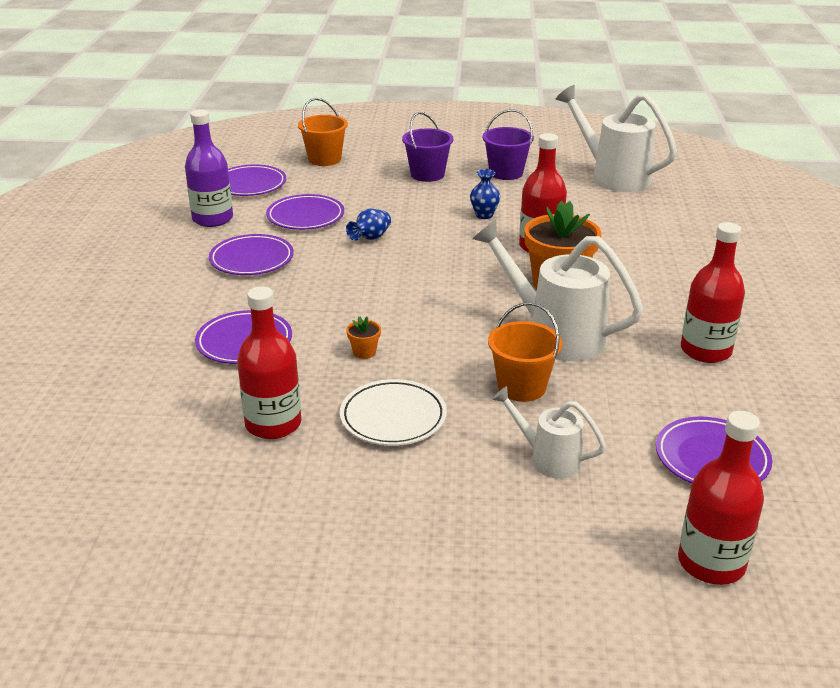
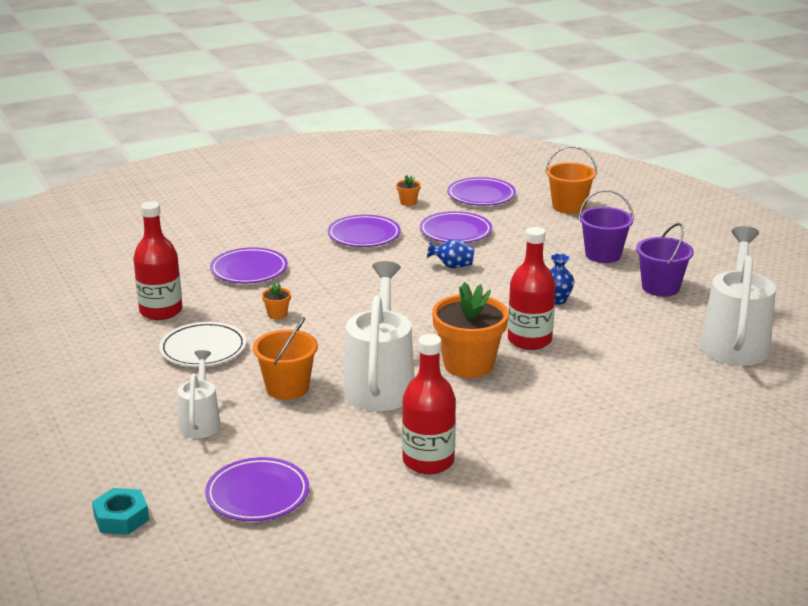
camera: 60 degrees right, 5 degrees down
(212, 219) = (408, 202): purple bottle -> orange flower pot
(711, 563) = (121, 518): red bottle -> turquoise nut

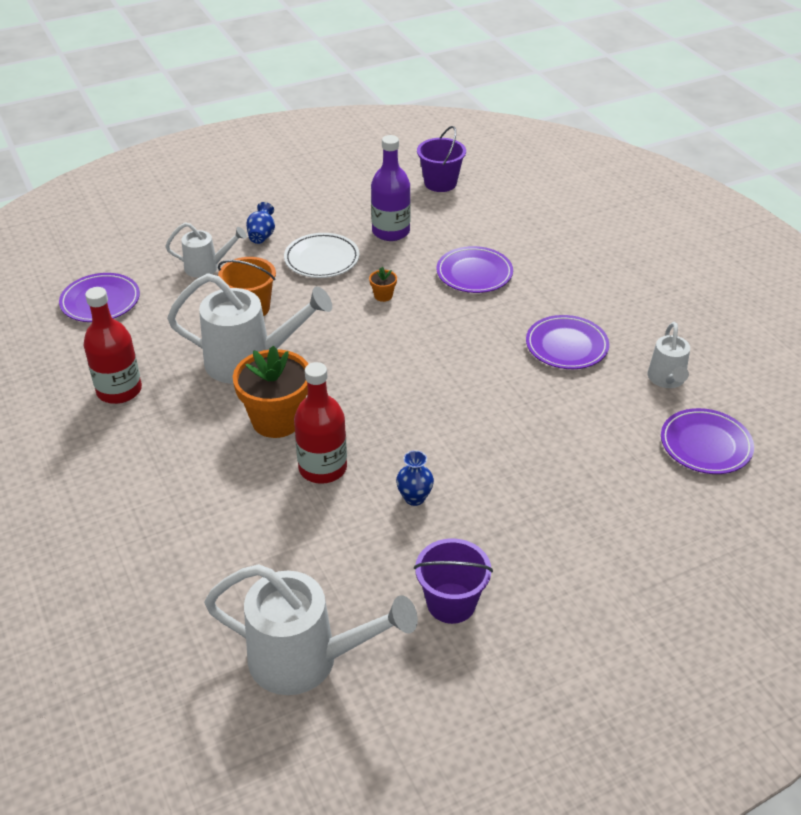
camera: 90 degrees right, 15 degrees up
(121, 518) = (92, 244): turquoise nut -> none
(161, 311) = (391, 231): red bottle -> purple bottle
(408, 202) = (667, 380): orange flower pot -> white watering can
(452, 266) = (495, 413): blue vase -> blue vase (262, 236)
(455, 232) = (589, 418): purple plate -> none
(568, 207) = (692, 532): orange bucket -> none
(603, 255) = (542, 554): purple bucket -> purple bucket (440, 183)

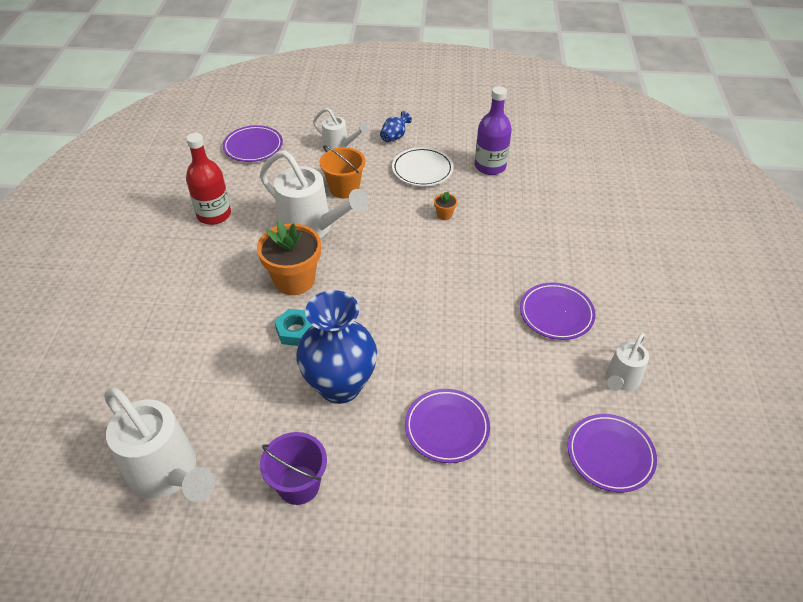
camera: 30 degrees right, 5 degrees up
(322, 468) = (295, 331): red bottle -> turquoise nut
(414, 498) = (340, 386): blue vase -> blue vase, size x2.42
(440, 183) = (559, 141): purple bucket -> none
(474, 273) = (528, 223): purple plate -> purple plate (447, 428)

